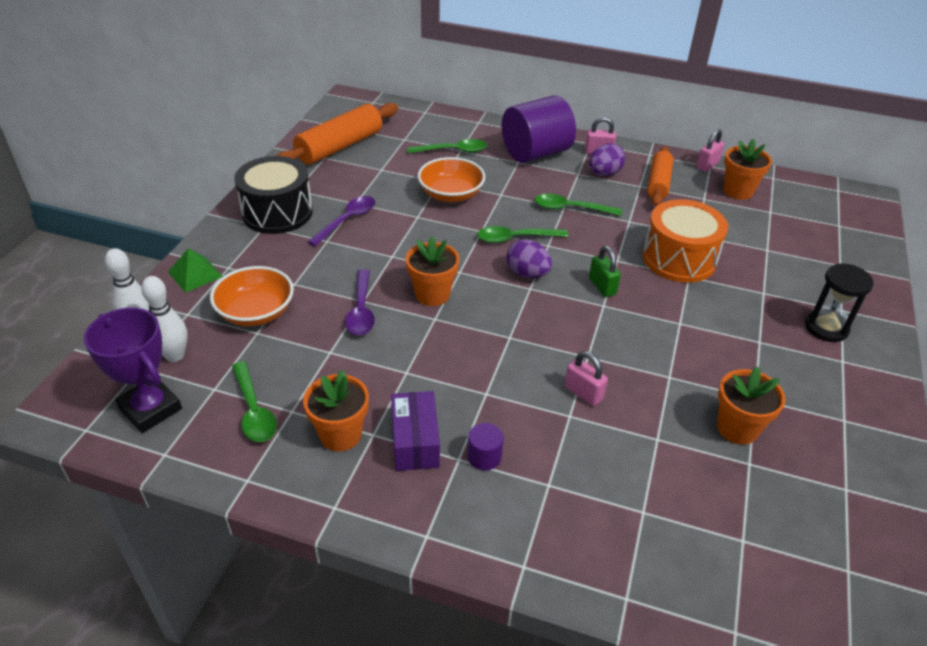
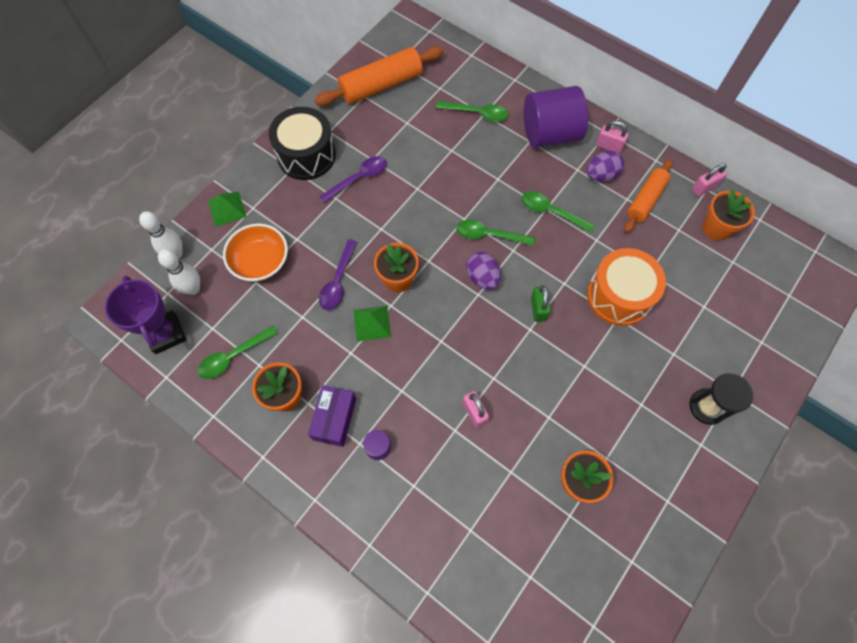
camera: 20 degrees right, 25 degrees up
(254, 410) = (233, 356): green spoon -> green spoon turned 60 degrees clockwise
(419, 339) = (372, 323): none -> green pyramid
(451, 194) = (455, 168): orange bowl -> none

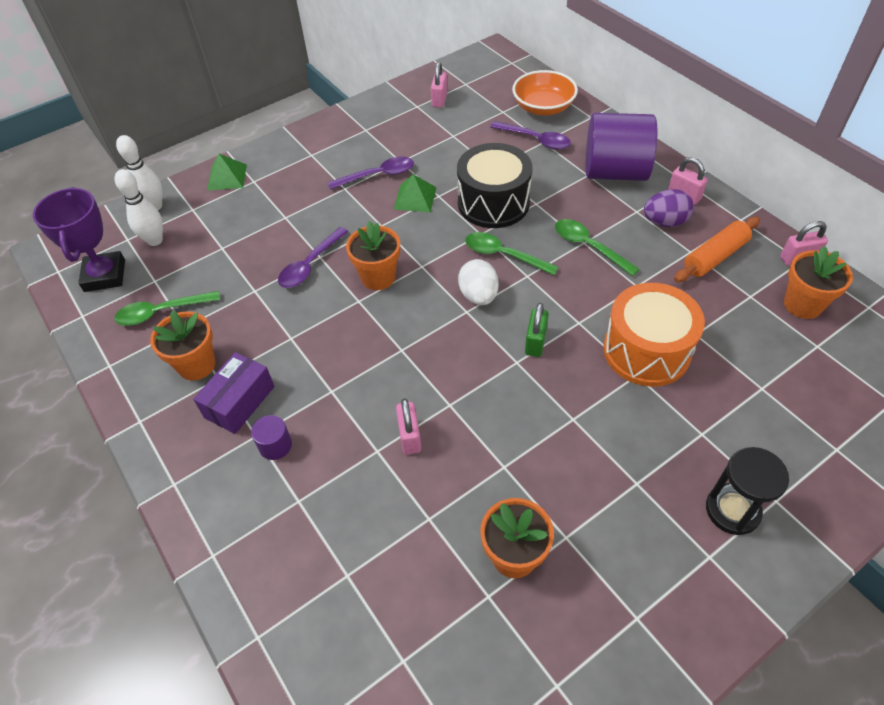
camera: 20 degrees right, 15 degrees down
(260, 261) = (237, 230): orange bowl -> orange bowl (543, 107)
(306, 155) = (332, 146): black drum -> black drum (493, 203)
(372, 323) = (328, 313): green pyramid -> green pyramid (415, 198)
(381, 85) = (439, 100): orange rolling pin -> pink padlock
(477, 113) = (535, 140): green spoon -> purple spoon
(482, 278) = (478, 296): purple egg -> white egg

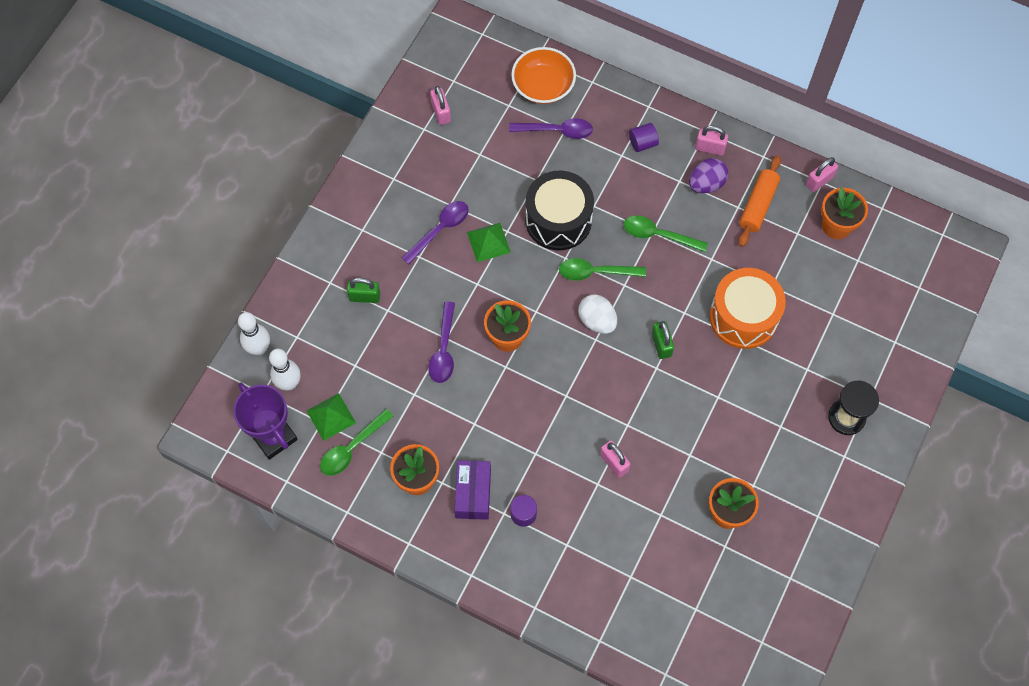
camera: 30 degrees left, 15 degrees up
(227, 177) = (301, 288): green pyramid -> green pyramid (331, 416)
(273, 200) = (364, 297): none -> green padlock
(614, 172) = (642, 143): purple cylinder -> purple cylinder, size x0.41

